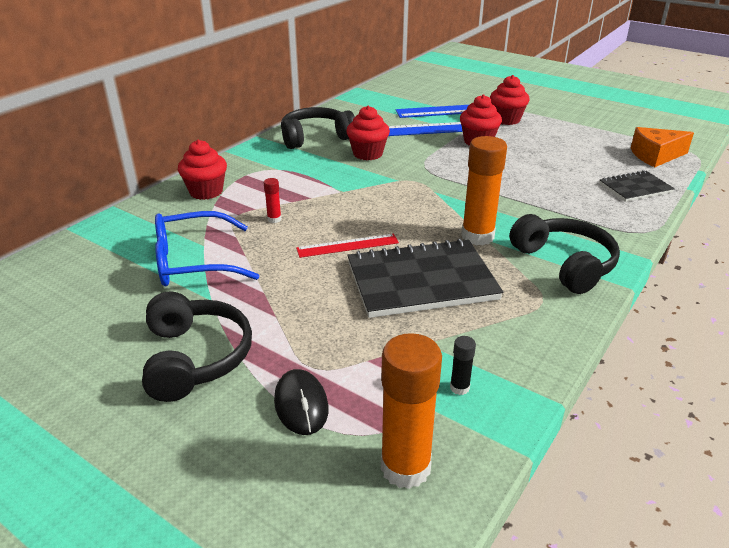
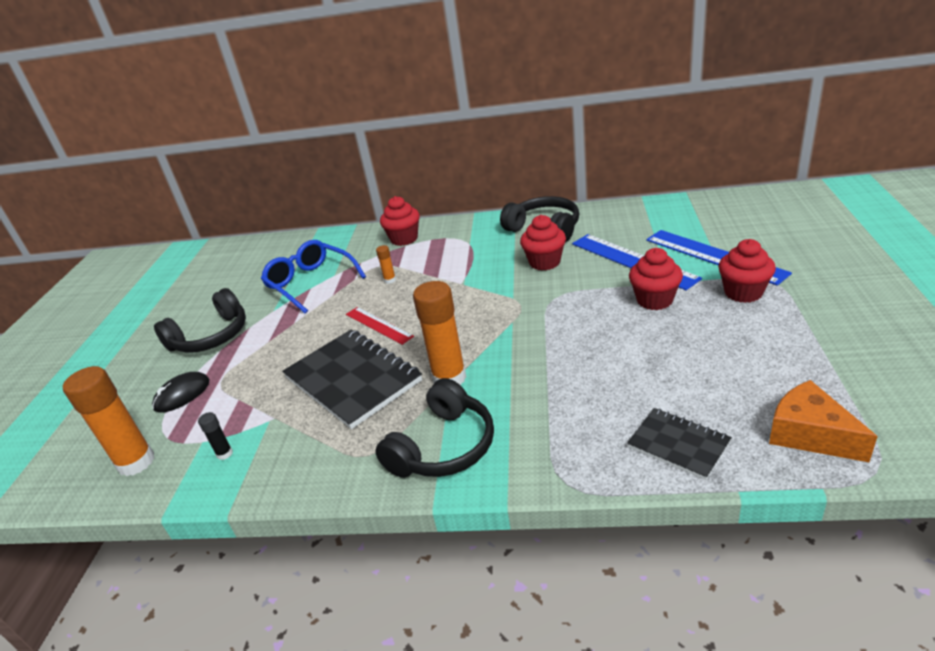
camera: 65 degrees right, 0 degrees up
(274, 219) = (390, 280): red glue stick -> orange glue stick

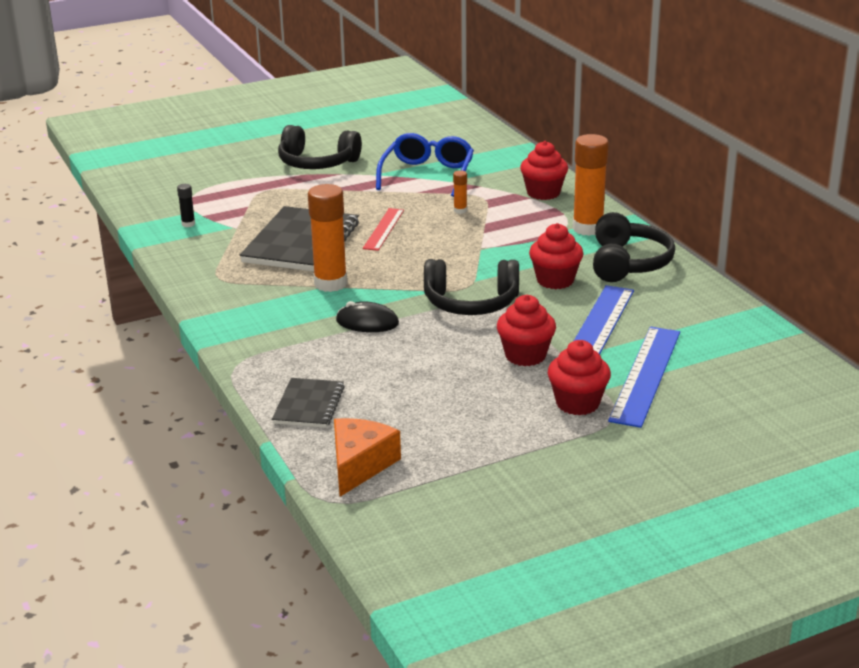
camera: 55 degrees right, 5 degrees down
(136, 462) = (161, 196): orange glue stick -> orange glue stick (588, 228)
(182, 394) = (239, 182): black mouse -> black mouse (367, 322)
(443, 446) = (246, 305): black headphones -> black headphones (471, 303)

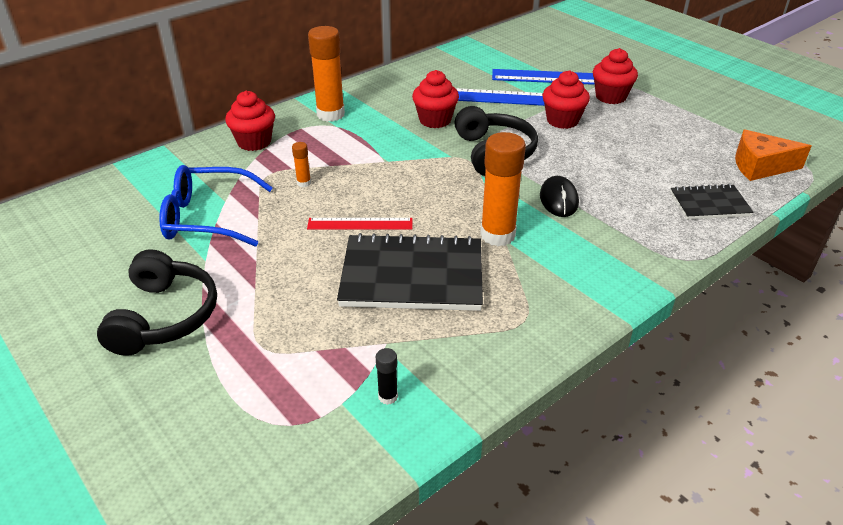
camera: 105 degrees left, 10 degrees up
(627, 263) = (391, 94): black headphones -> none

